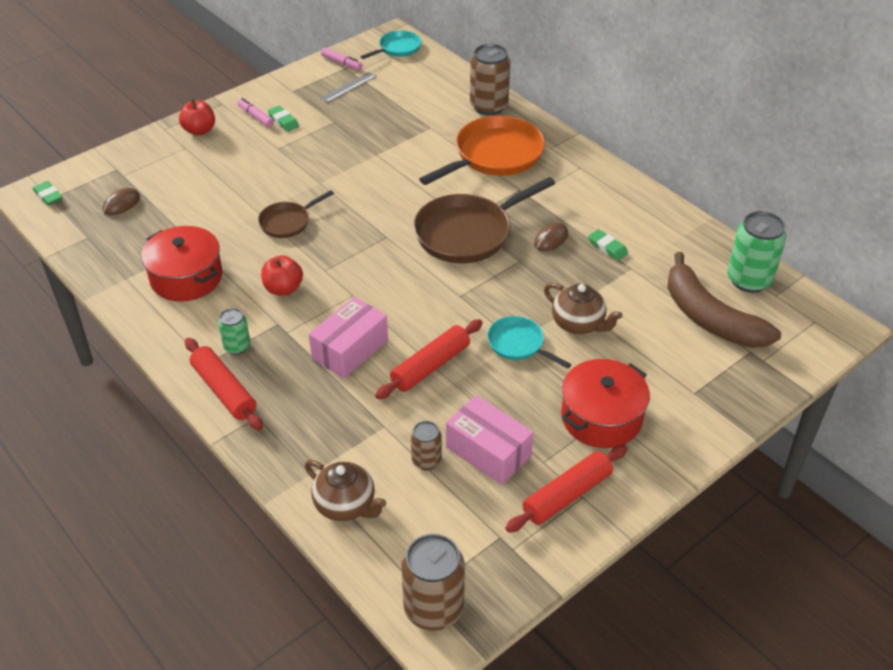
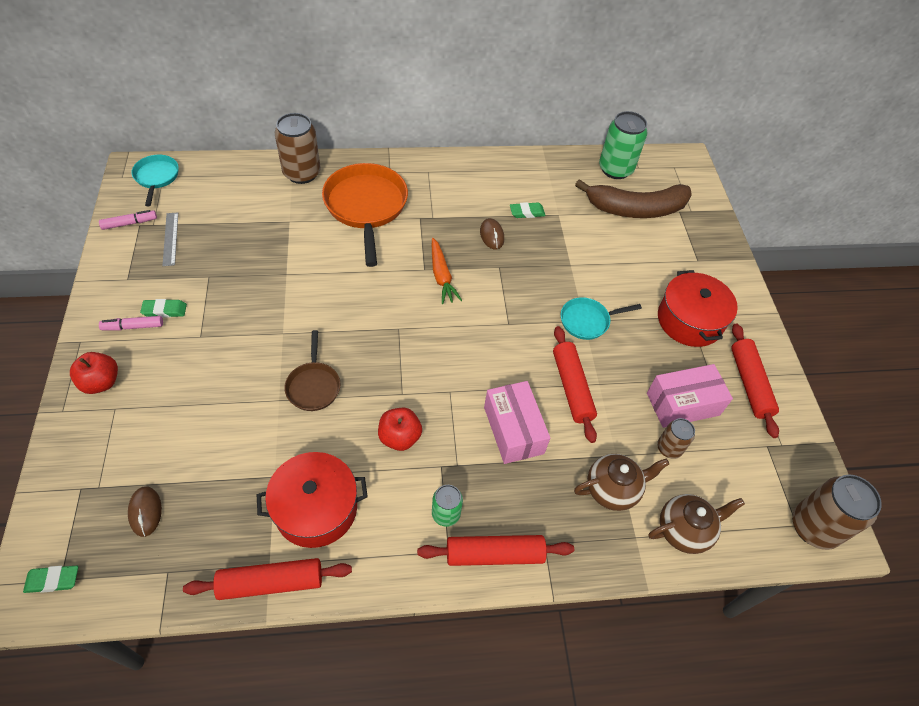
camera: 60 degrees left, 10 degrees up
(114, 286) = (271, 582): none -> red rolling pin
(468, 233) = (441, 276): brown pan -> orange carrot
(579, 324) = (592, 276): brown teapot -> brown teapot (612, 489)

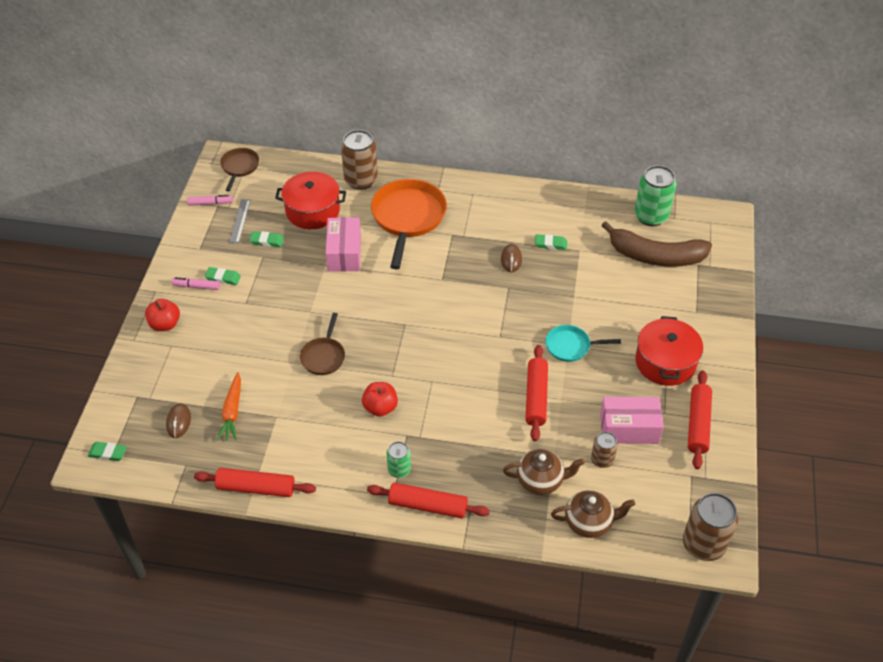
camera: 20 degrees right, 5 degrees down
(156, 177) = (239, 167): turquoise pan -> brown pan
(209, 257) = (267, 241): none -> green eraser
(316, 508) = (301, 445): red pot -> red pot (312, 211)
(441, 276) = (455, 287): orange carrot -> orange carrot (232, 412)
(513, 430) = (474, 420): pink box -> pink box (344, 253)

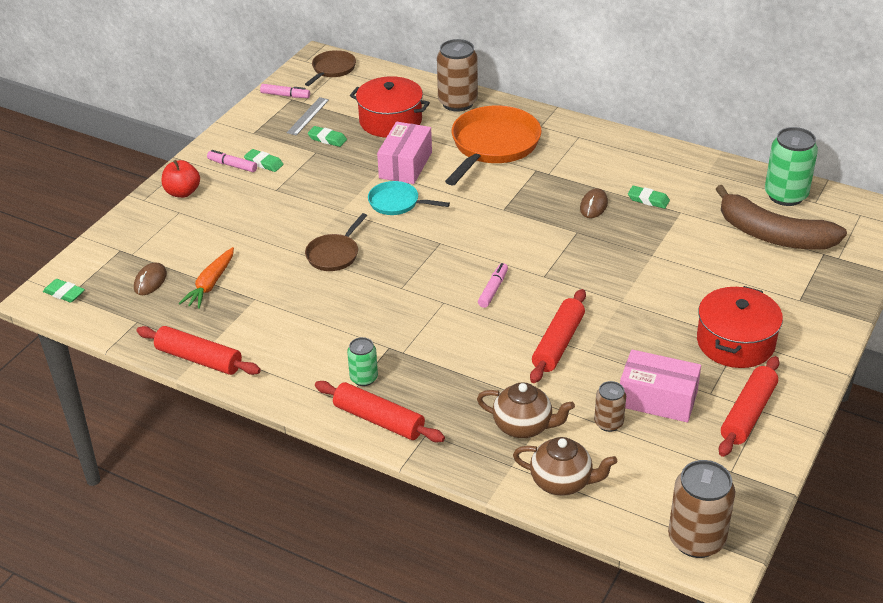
camera: 20 degrees right, 10 degrees down
(380, 407) = (372, 315): red apple -> none
(465, 359) = (493, 289): none -> pink marker
(571, 346) = (624, 303): turquoise pan -> turquoise pan (397, 203)

